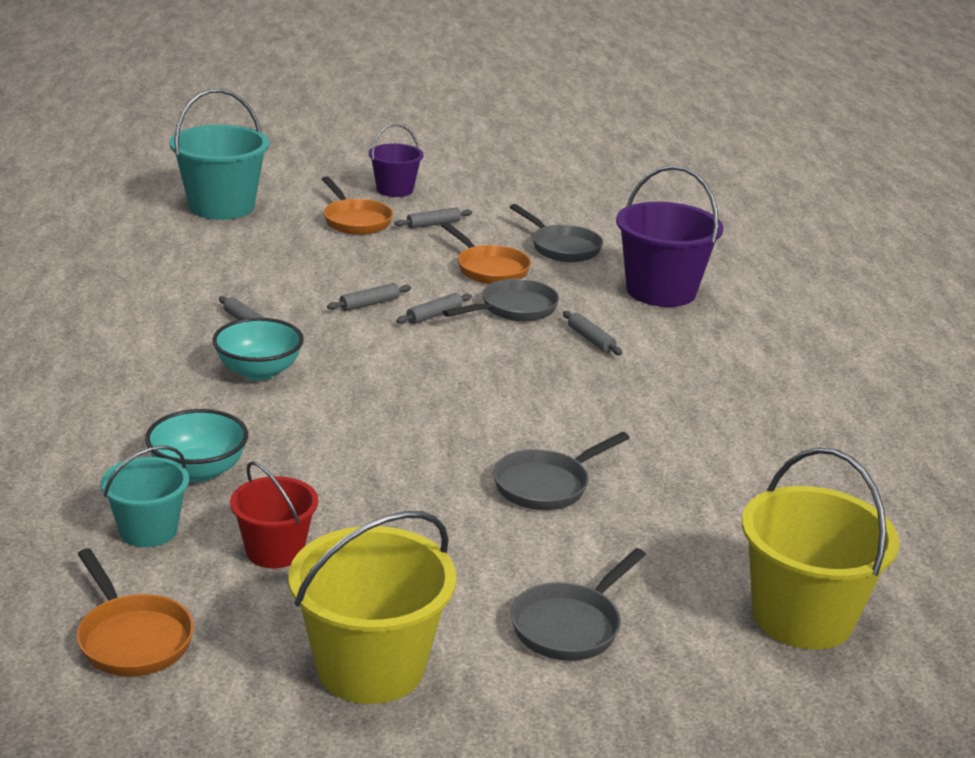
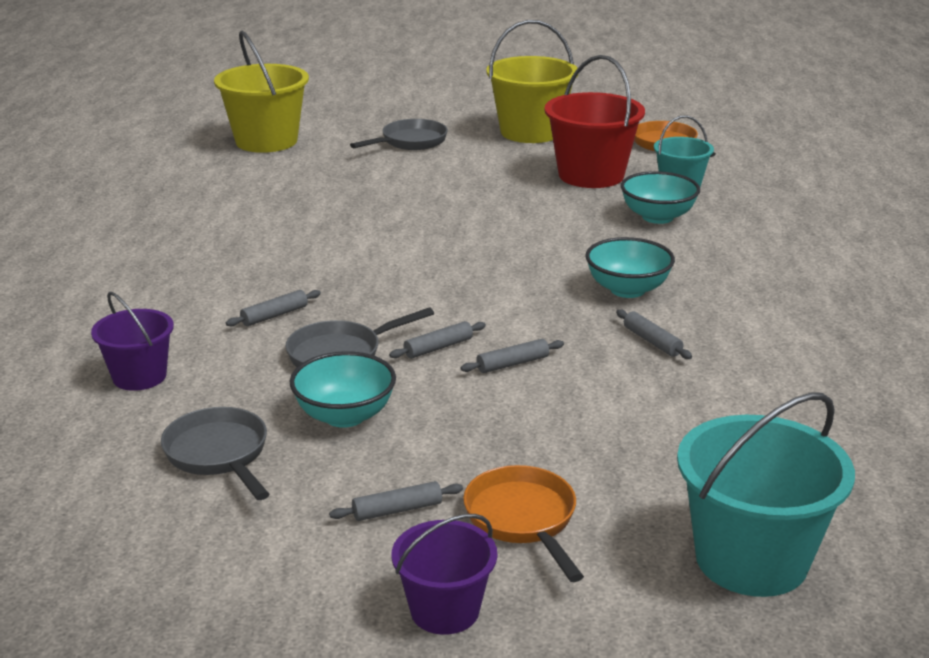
camera: 170 degrees left, 0 degrees up
(275, 551) = (591, 175): red bucket -> red bucket, size x1.70
(489, 269) = (345, 416): orange pan -> turquoise bowl
(547, 485) = (389, 202): grey pan -> none
(591, 339) = (274, 315): grey rolling pin -> grey rolling pin turned 75 degrees clockwise
(661, 291) = (139, 376): purple bucket -> purple bucket, size x0.59

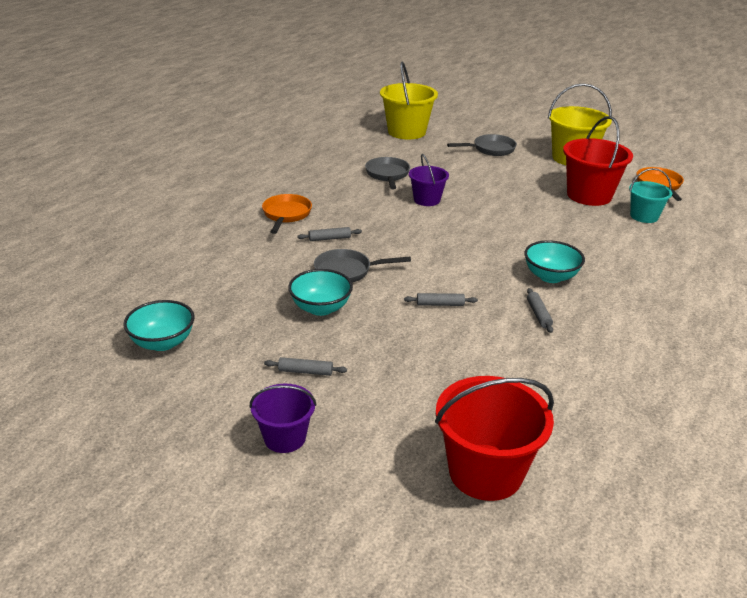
camera: 25 degrees right, 5 degrees up
(139, 376) = (234, 255): purple bucket -> purple bucket (427, 200)
(219, 455) = (239, 311): grey pan -> grey pan (387, 175)
(438, 347) = (404, 282): grey rolling pin -> none
(523, 520) = (369, 401): orange pan -> orange pan (286, 215)
(657, 217) = (611, 233): turquoise bowl -> turquoise bowl (163, 342)
(751, 559) = (485, 472): turquoise bucket -> red bucket

